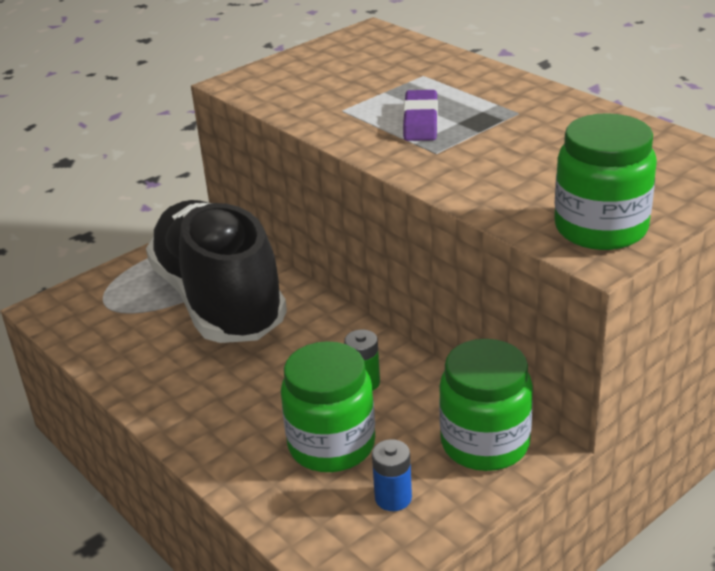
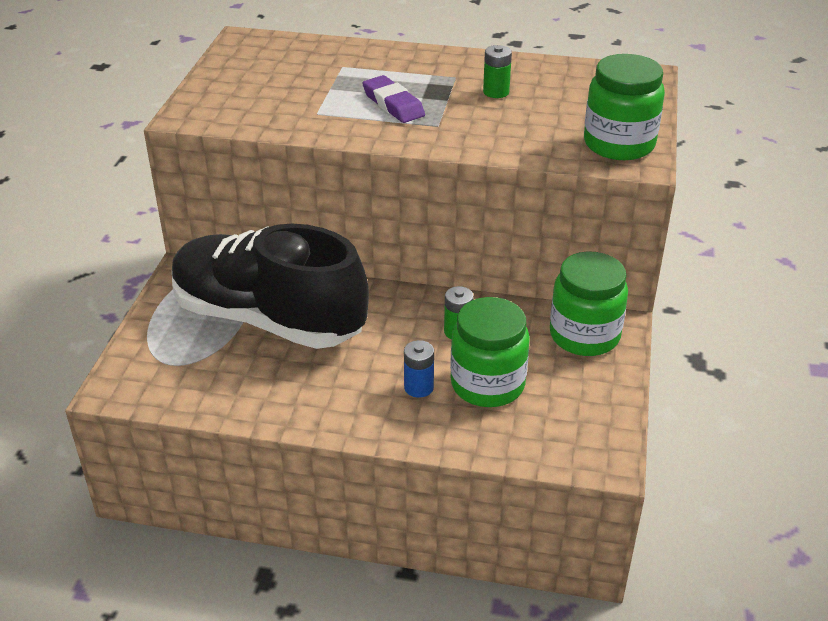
camera: 40 degrees left, 5 degrees up
(393, 498) = (569, 398): blue battery -> blue battery (418, 387)
(539, 138) = (496, 92): none -> green battery

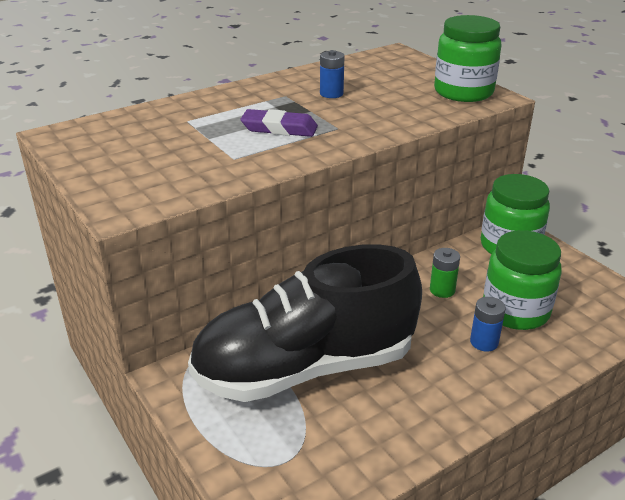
camera: 45 degrees left, 5 degrees down
(496, 92) = (331, 94): green battery -> blue battery

